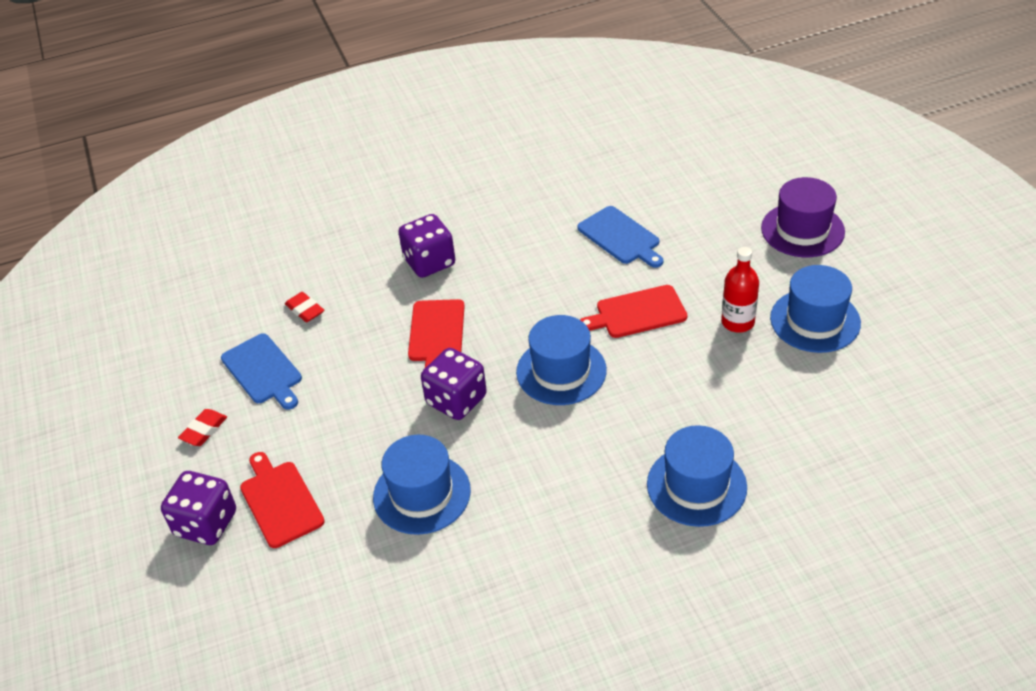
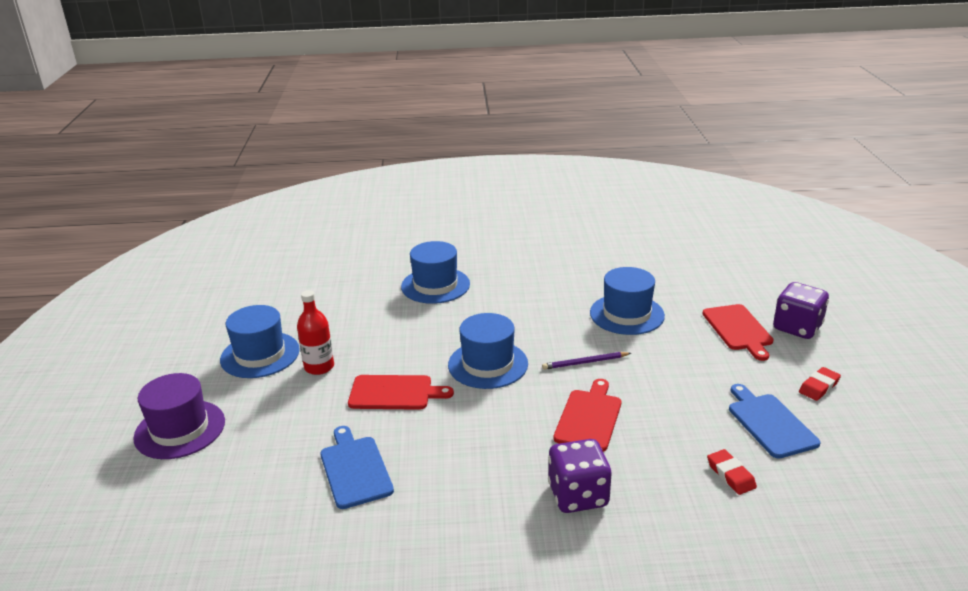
camera: 165 degrees left, 15 degrees down
(456, 400) = (585, 362): purple dice -> purple pencil

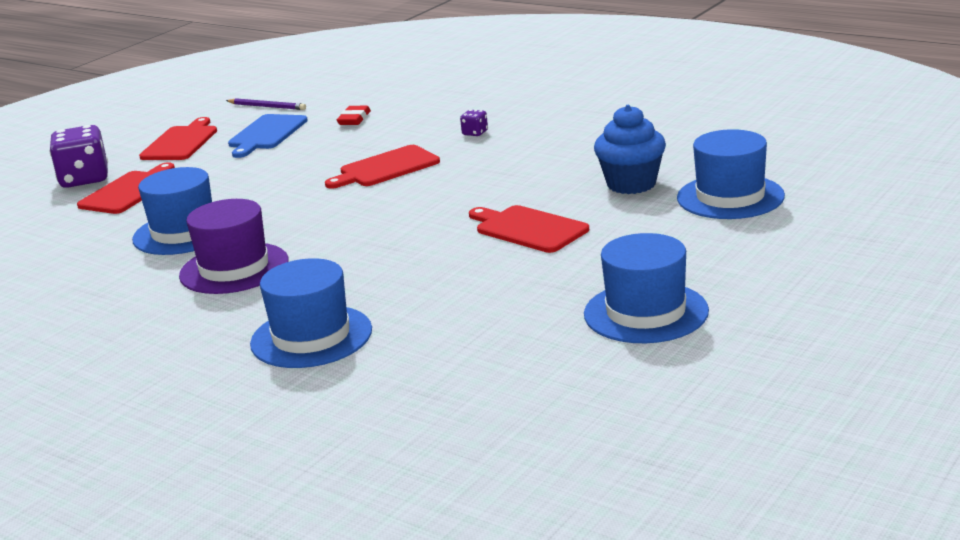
camera: 140 degrees left, 5 degrees down
(180, 429) = (794, 257): purple hat -> purple hat (234, 268)
(319, 367) = (583, 276): red bottle -> none
(355, 469) = (631, 184): blue cutting board -> blue cupcake
(488, 364) = (400, 227): blue hat -> blue hat (730, 197)
(578, 495) = (475, 133): purple dice -> purple dice, size x0.45
(585, 362) = (311, 204): purple pencil -> purple pencil (267, 106)
(819, 387) = (181, 142): red eraser -> red cutting board

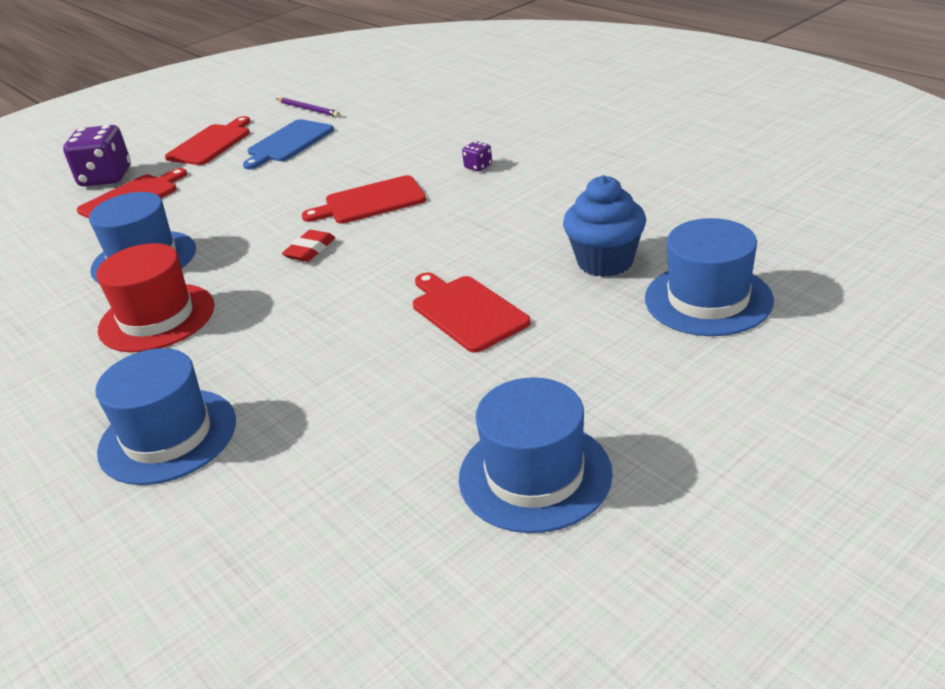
camera: 15 degrees right, 10 degrees up
(234, 268) = (157, 318): purple hat -> red hat
(354, 119) = (375, 134): red eraser -> red eraser (310, 250)

